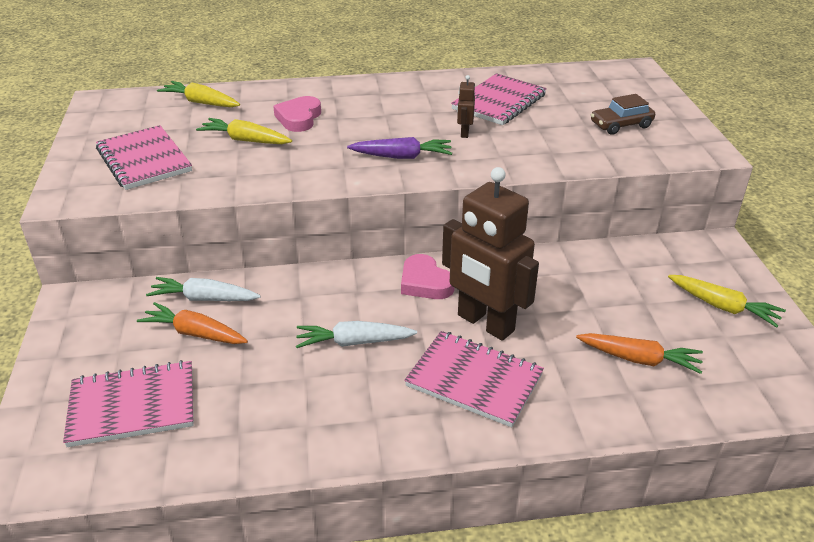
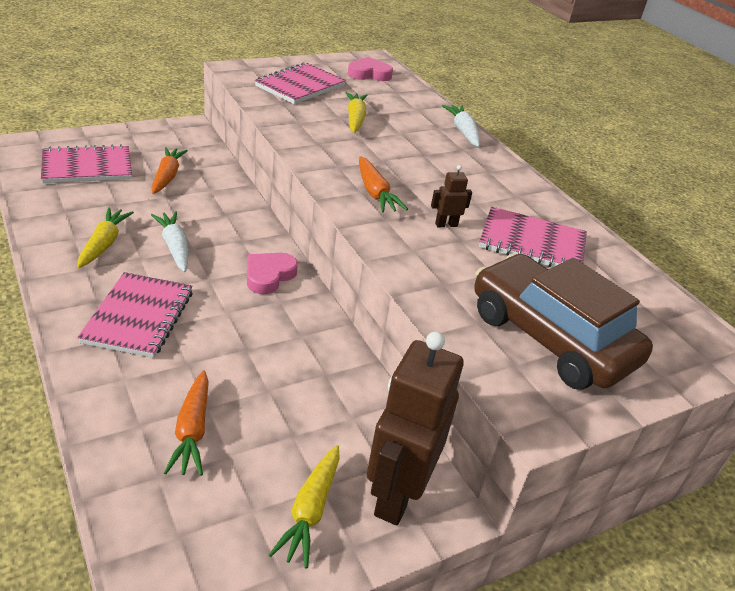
camera: 65 degrees right, 0 degrees up
(133, 406) = (87, 167): pink notebook -> pink notebook turned 75 degrees counterclockwise
(201, 102) = (403, 94): yellow carrot -> yellow carrot (104, 244)
(204, 299) = (208, 173): white carrot -> white carrot (463, 131)
(299, 118) = (409, 137): pink heart -> pink heart (369, 74)
(402, 156) = (375, 193): purple carrot -> orange carrot
(485, 323) = (220, 317): brown robot -> brown robot (397, 494)
(621, 125) = (550, 338): brown car -> brown car, size x2.13

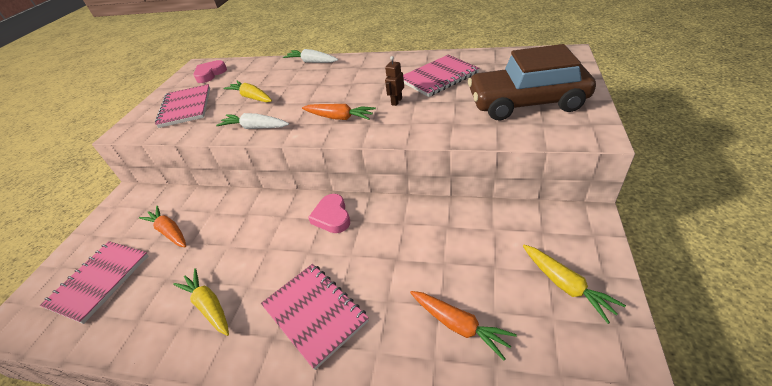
camera: 40 degrees left, 5 degrees up
(174, 247) = (255, 259): white carrot -> white carrot (255, 127)
(397, 494) = (568, 235): brown robot -> none

